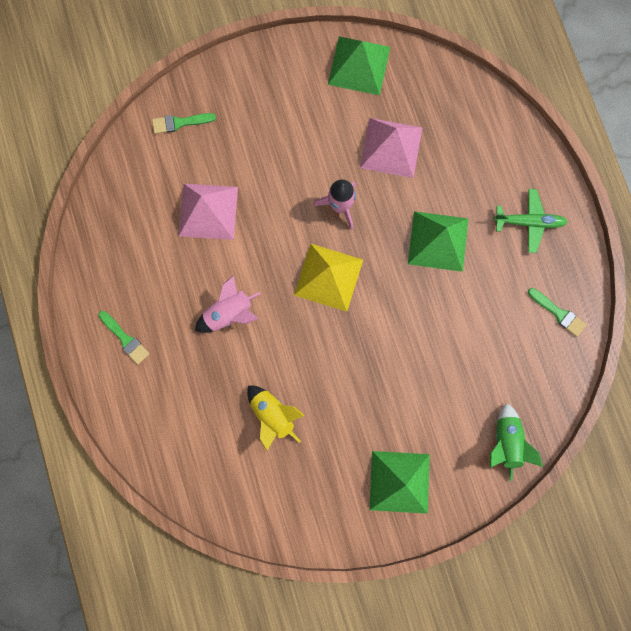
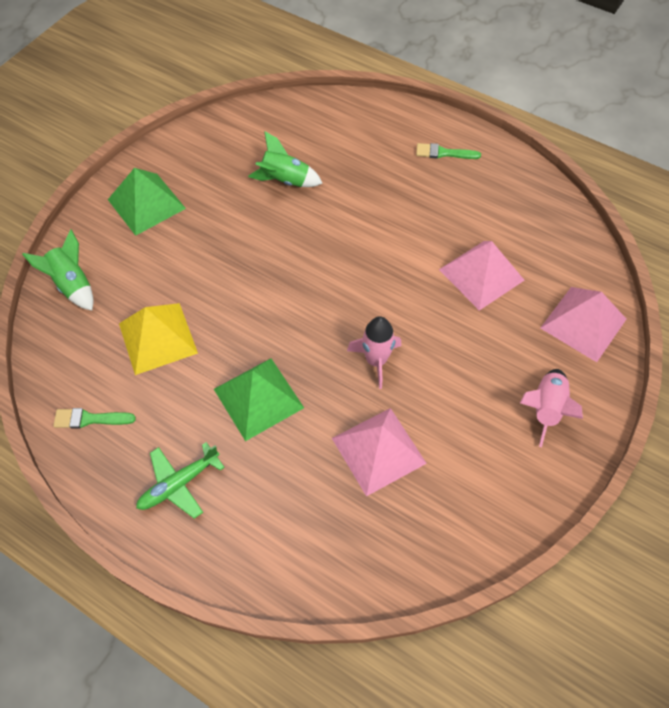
camera: 140 degrees right, 20 degrees down
(180, 123) = (583, 323): green brush -> pink pyramid
(229, 313) = (385, 218): pink rocket -> pink rocket (545, 409)
(273, 415) = (285, 180): yellow rocket -> green rocket
(328, 277) = (331, 298): yellow pyramid -> yellow pyramid (158, 338)
(359, 65) = (488, 510): green pyramid -> none

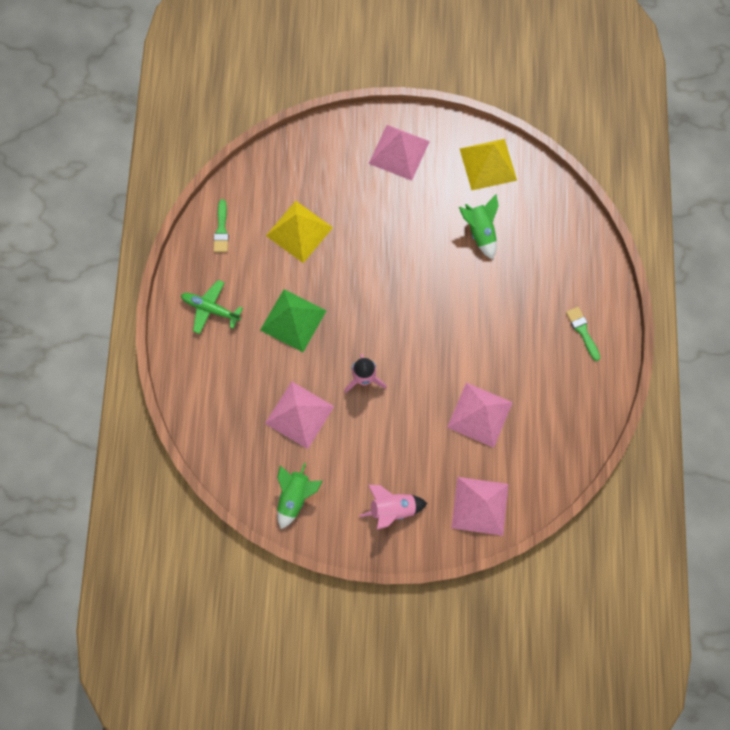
camera: 60 degrees right, 15 degrees up
(73, 284) = (306, 152): green rocket -> green rocket (295, 496)
(89, 419) = (221, 230): green brush -> green brush turned 150 degrees counterclockwise
(146, 204) = (399, 152): green pyramid -> pink pyramid
(221, 141) = (488, 164): none -> yellow pyramid

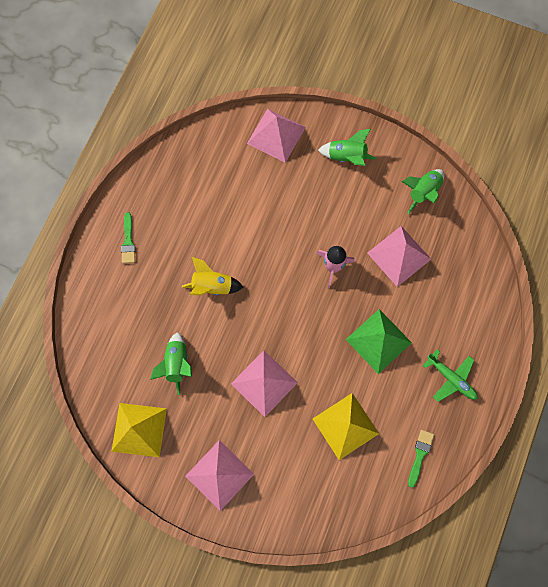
camera: 160 degrees left, 0 degrees up
(392, 508) = (347, 157): pink rocket -> green rocket
(478, 316) = (212, 286): none -> yellow rocket
(480, 414) = (246, 203): pink pyramid -> pink pyramid (264, 383)

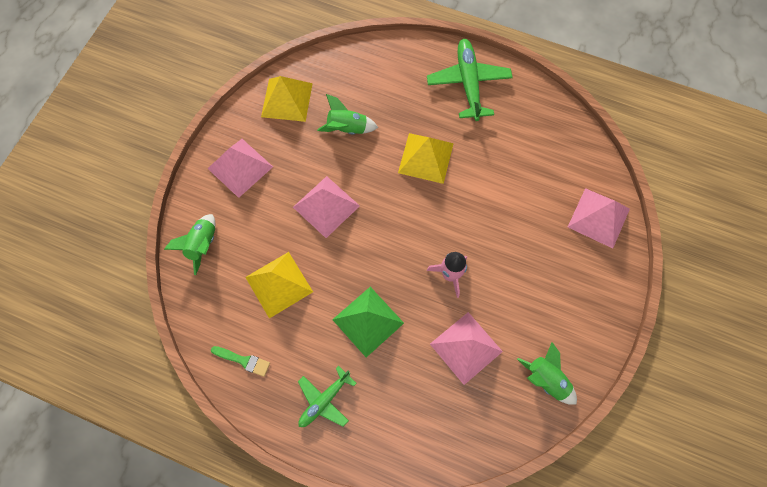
camera: 90 degrees right, 5 degrees down
(128, 241) = (468, 84): green brush -> green plane
(212, 286) = (425, 158): yellow rocket -> yellow pyramid
(347, 157) = (581, 293): green rocket -> green rocket (202, 245)

